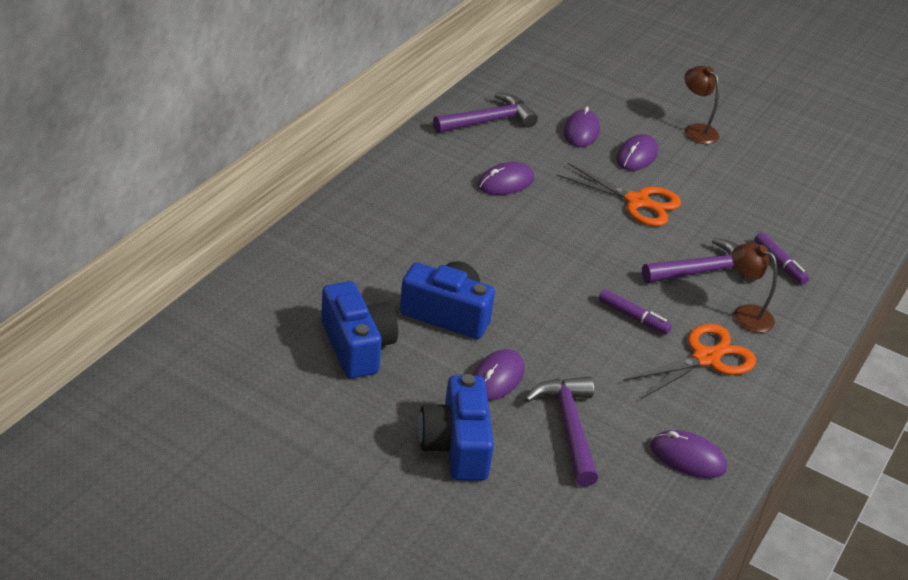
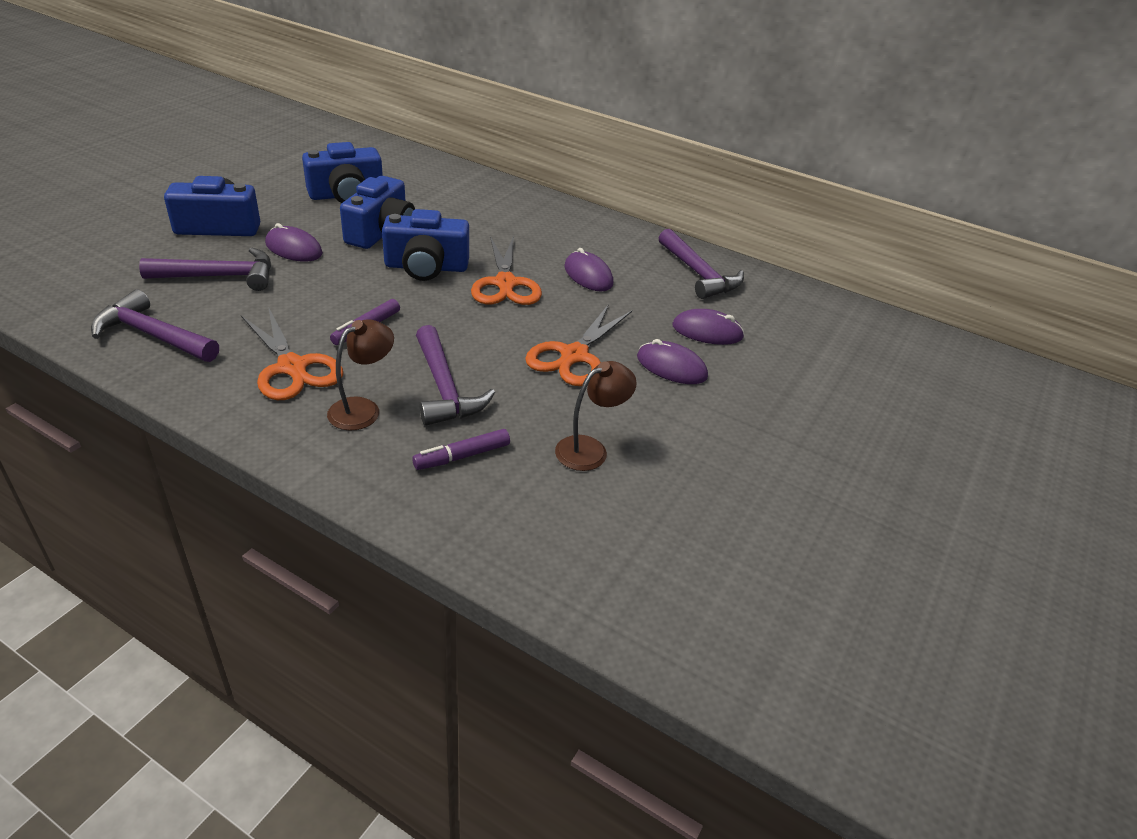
camera: 90 degrees right, 0 degrees up
(514, 281) = (426, 267): none -> blue camera
(533, 232) = (505, 283): none -> orange scissors
(687, 457) = (153, 335): purple mouse -> purple hammer
(696, 130) = (755, 426): brown lamp -> brown lamp (590, 449)

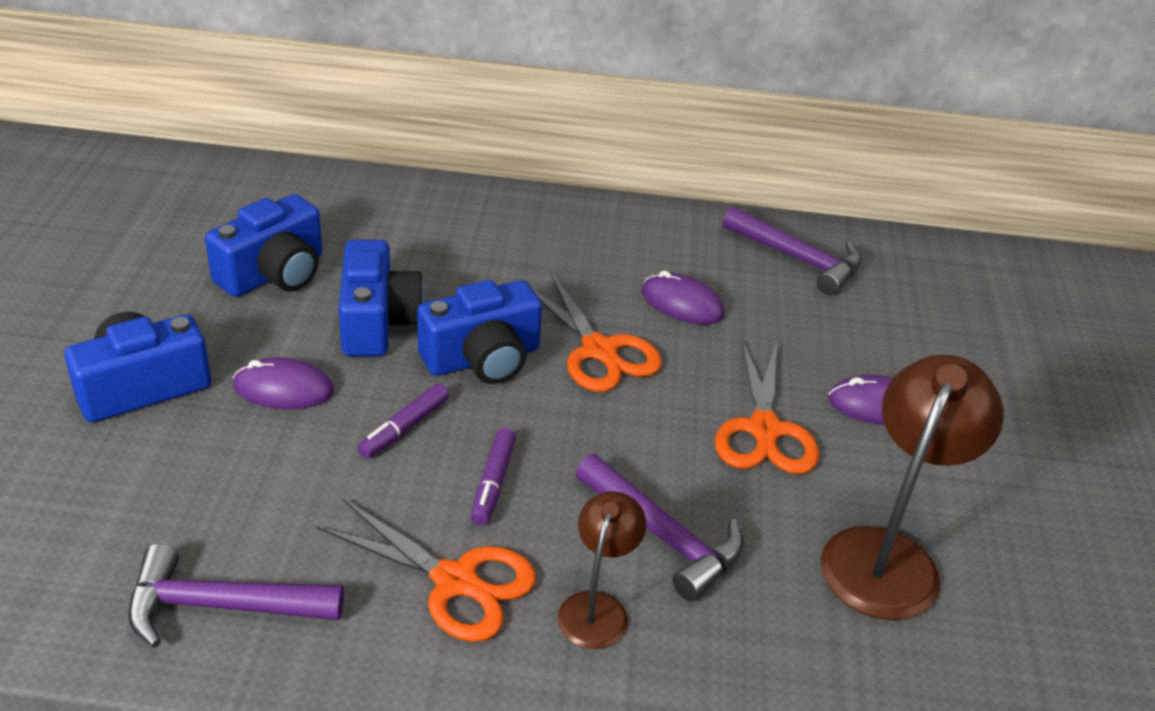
camera: 25 degrees left, 0 degrees up
(220, 276) = (223, 472): purple hammer -> none
(462, 456) = (766, 626): purple marker -> purple marker (404, 428)
(590, 449) = (887, 555): brown lamp -> brown lamp, size x1.77
(707, 331) = (872, 340): purple mouse -> none

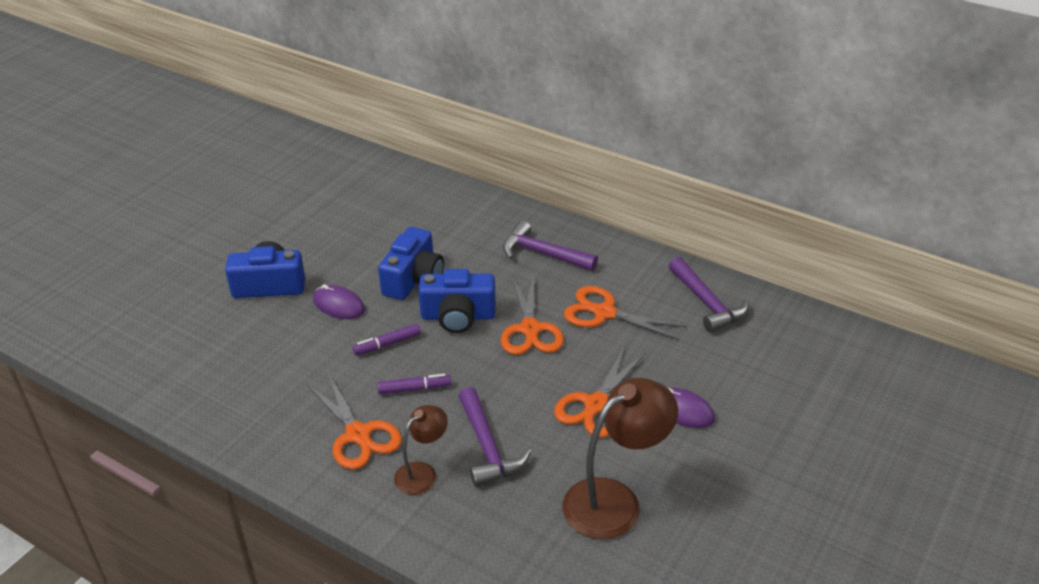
camera: 30 degrees right, 0 degrees up
(221, 606) = (238, 410): purple hammer -> purple hammer (543, 253)
(274, 274) = (376, 237): blue camera -> none
(493, 483) = (414, 389): purple marker -> purple marker turned 135 degrees counterclockwise
(682, 303) = (604, 313): purple mouse -> orange scissors

